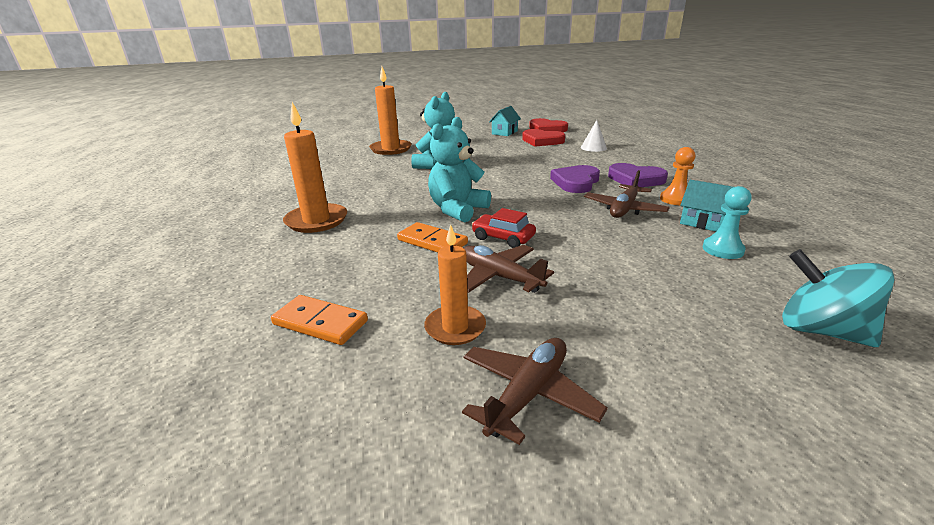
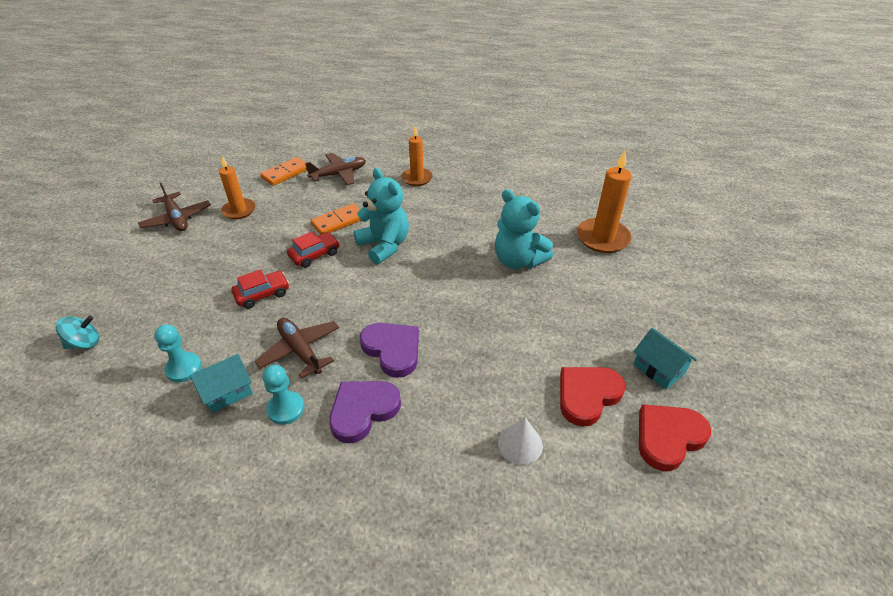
camera: 110 degrees right, 15 degrees up
(316, 221) = (417, 178): orange candle -> orange candle, size x0.66
(499, 277) = (267, 238): brown plane -> brown plane (339, 174)
(590, 246) = (262, 294): none -> red car
(675, 199) = (286, 409): orange pawn -> turquoise pawn
(820, 330) = (85, 343): turquoise spinning top -> turquoise spinning top, size x0.62

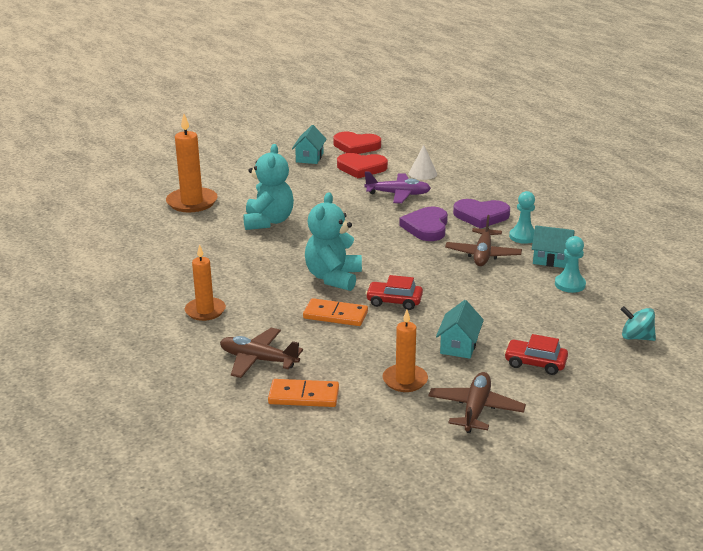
camera: 130 degrees left, 15 degrees down
(228, 250) = (459, 345): none -> turquoise house
(262, 294) = (469, 297): red car -> red car (535, 363)
(485, 379) = (398, 194): none -> purple plane

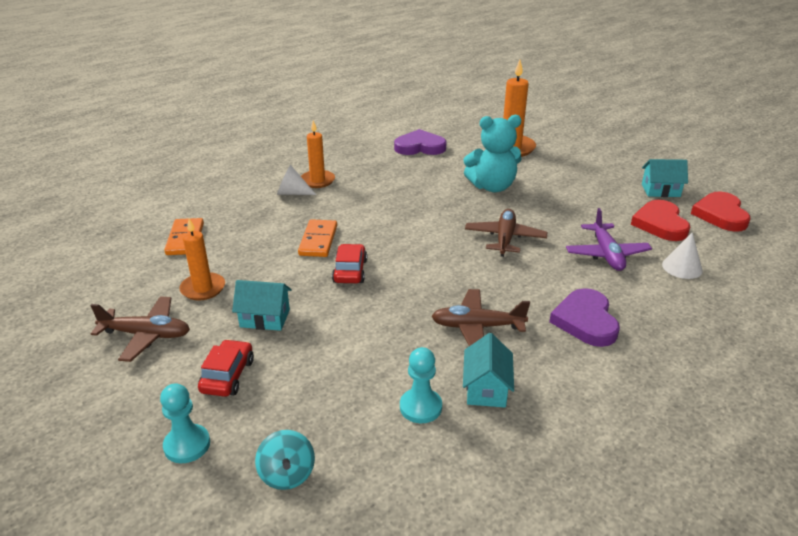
camera: 80 degrees right, 5 degrees up
(227, 327) = (292, 193): none -> white cone
(258, 360) = (242, 212): brown plane -> brown plane (505, 238)
(333, 278) = (390, 232): turquoise teddy bear -> none
(426, 227) = (529, 280): purple heart -> purple heart (420, 147)
(523, 237) = (543, 360): turquoise pawn -> turquoise pawn (187, 445)
(636, 337) = (287, 474): turquoise spinning top -> turquoise spinning top turned 150 degrees clockwise

